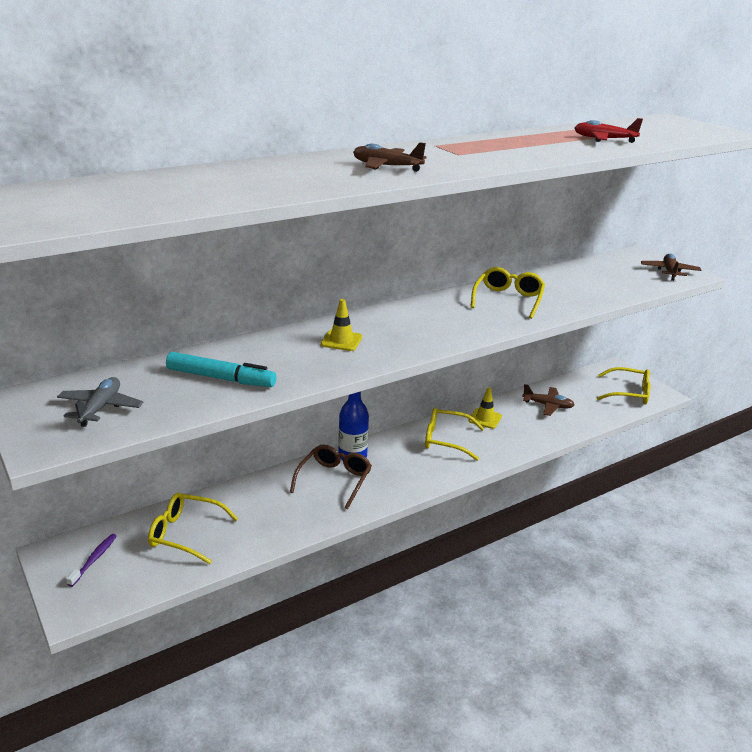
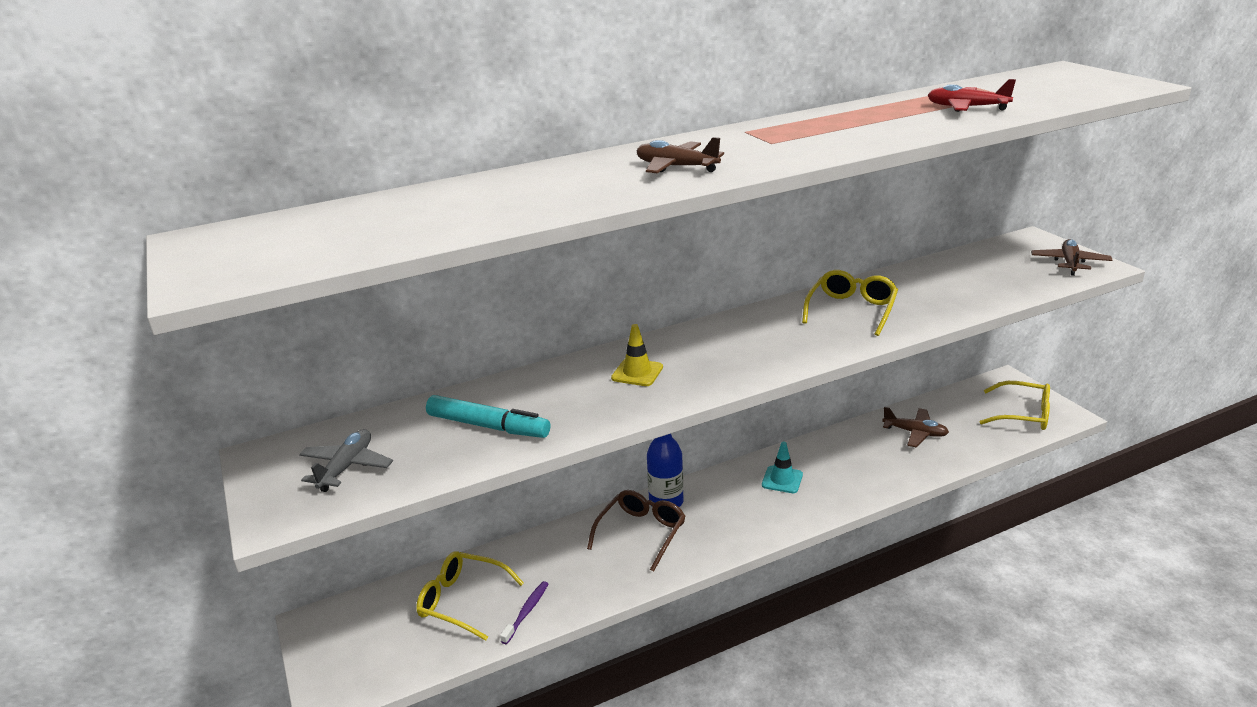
camera: 10 degrees right, 0 degrees up
(94, 559) = (358, 632): purple toothbrush -> purple toothbrush (526, 612)
(446, 440) = (782, 480): yellow glasses -> turquoise traffic cone
(485, 418) = (833, 451): yellow traffic cone -> none

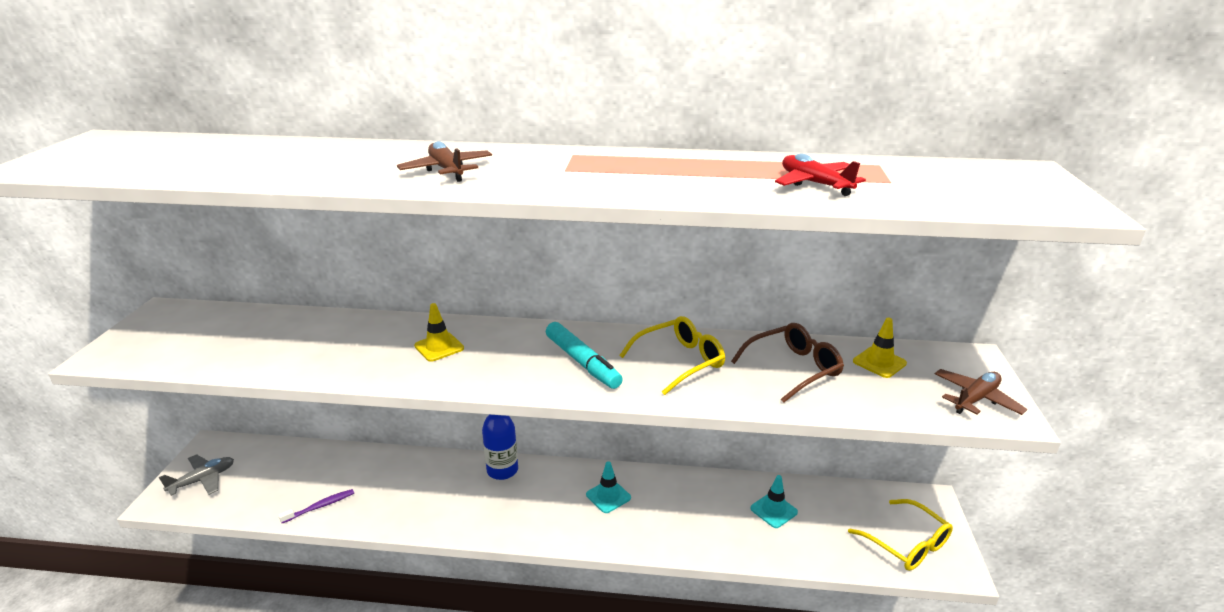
camera: 30 degrees right, 0 degrees up
(347, 467) = (183, 339): grey plane -> grey plane (203, 480)
(462, 601) = (296, 476): yellow glasses -> none
(488, 426) = (292, 346): turquoise marker -> turquoise marker (582, 362)
(641, 533) = (457, 486): brown glasses -> brown glasses (793, 368)
(915, 433) = (773, 510): brown plane -> turquoise traffic cone
(983, 262) = (879, 362): none -> yellow traffic cone

